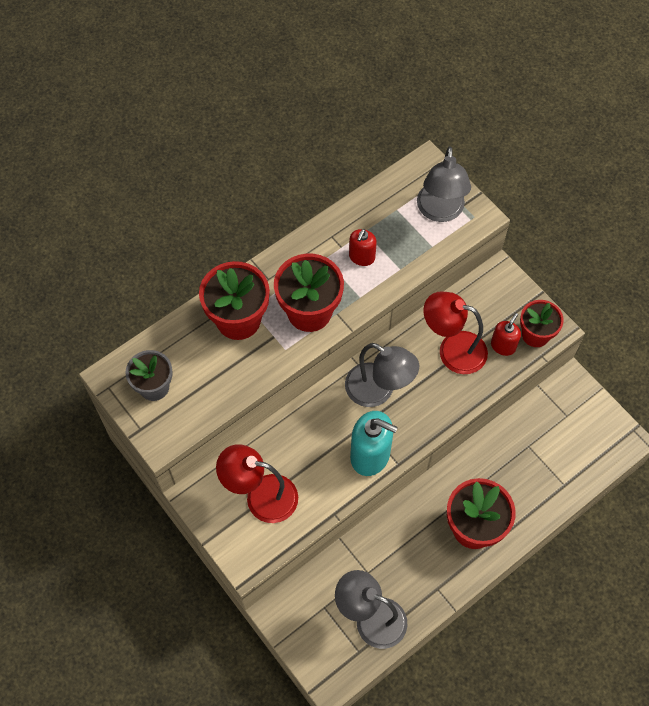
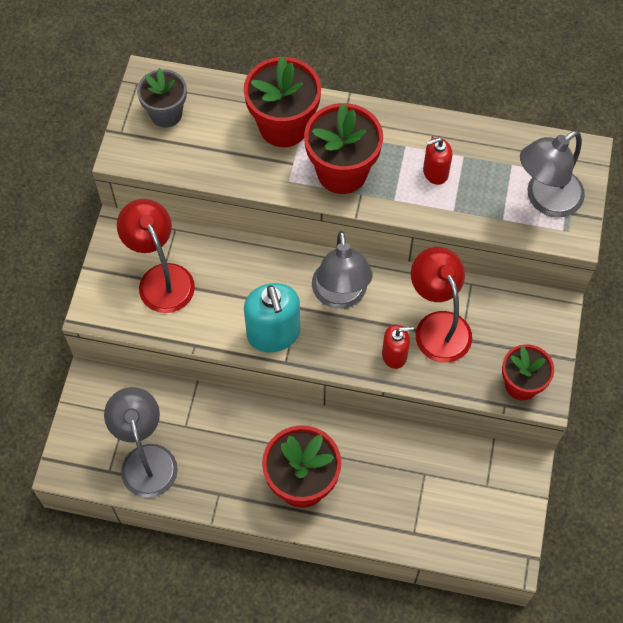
camera: 50 degrees right, 0 degrees up
(503, 346) = (482, 365): red soap dispenser -> red soap dispenser (394, 355)

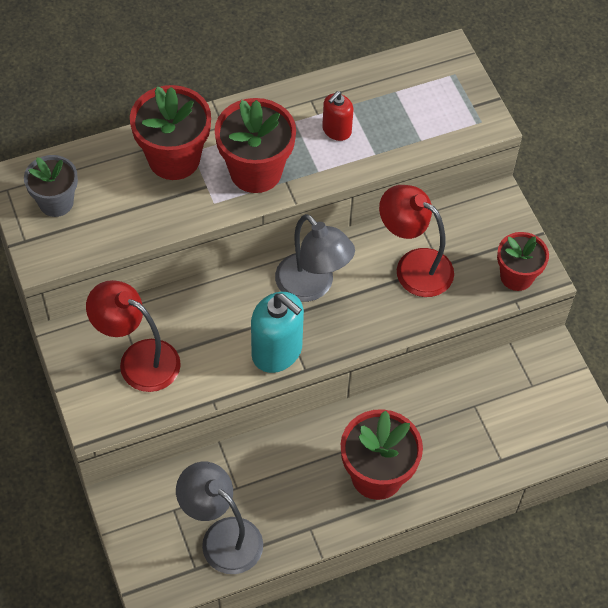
camera: 35 degrees left, 5 degrees down
(394, 355) = (395, 311): red soap dispenser -> none
(545, 200) = (444, 106): grey lamp -> none

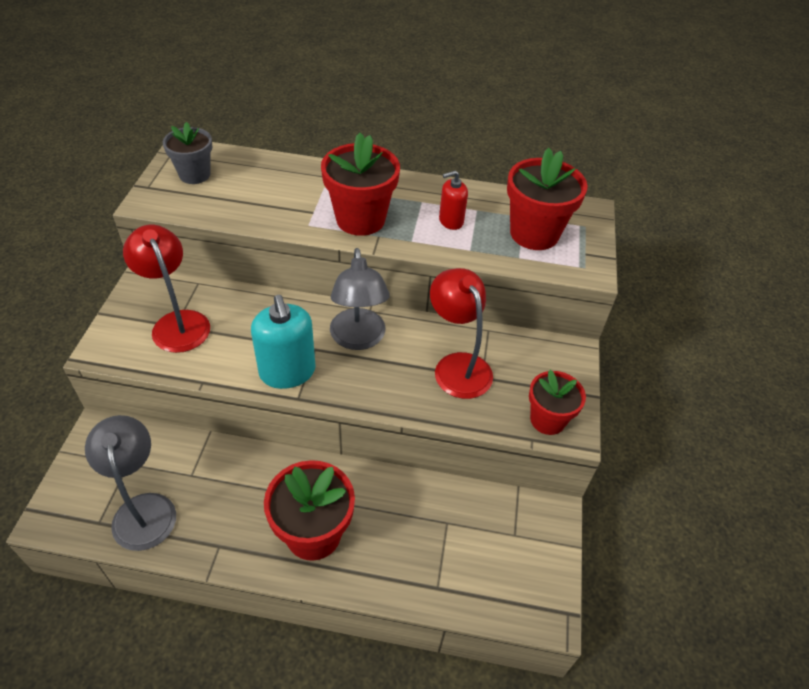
camera: 30 degrees right, 10 degrees down
(174, 158) = (306, 185): red flower pot -> red flower pot (534, 233)

